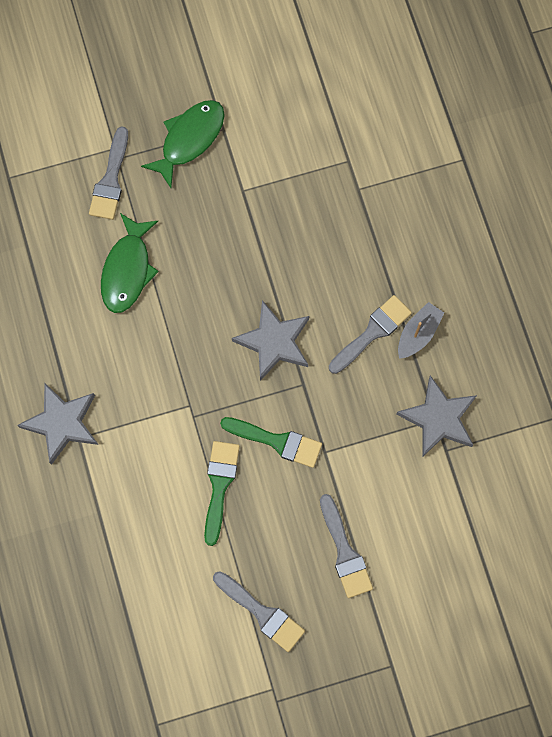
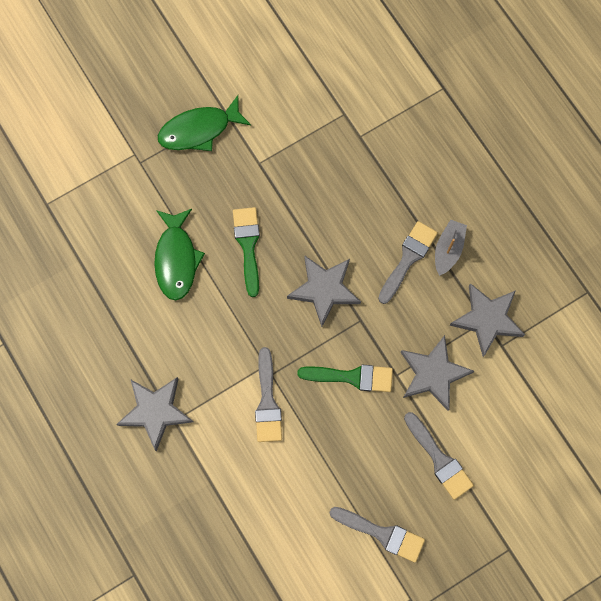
camera: 15 degrees left, 0 degrees up
(110, 180) = (139, 183): grey brush -> grey brush (267, 401)
(189, 139) = (199, 130): green fish -> green fish turned 135 degrees counterclockwise
(219, 486) = (312, 430): green brush -> green brush (248, 246)
(364, 461) = (433, 374): none -> grey star

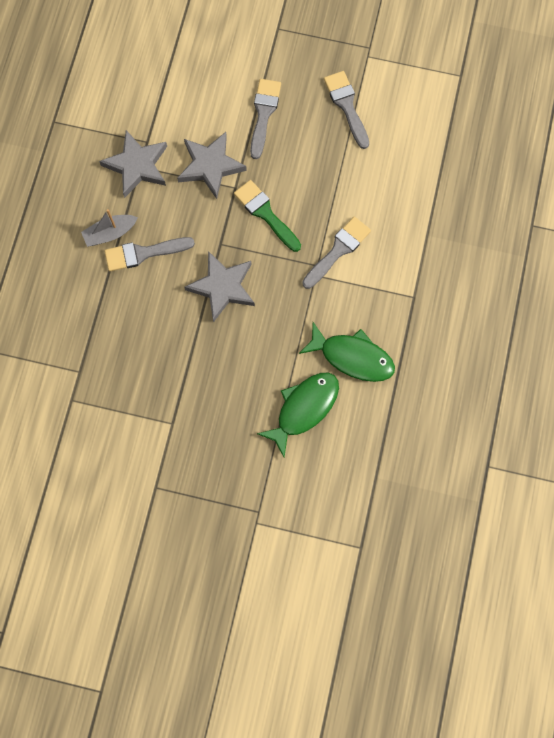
camera: 135 degrees left, 0 degrees up
(155, 411) = (421, 315): grey star -> none
(199, 130) = (189, 494): green fish -> green fish (352, 357)
(248, 246) = (243, 369): green brush -> none

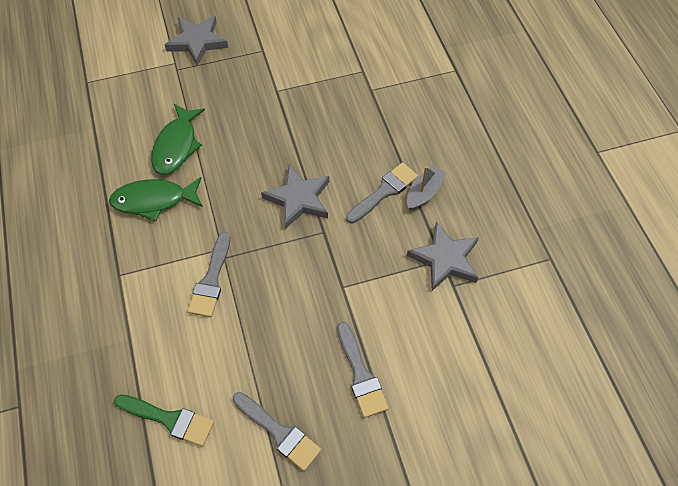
camera: 150 degrees right, 15 degrees down
(210, 166) = (378, 294): grey star -> grey star (197, 42)
(265, 213) = (298, 278): green brush -> green brush (169, 419)

